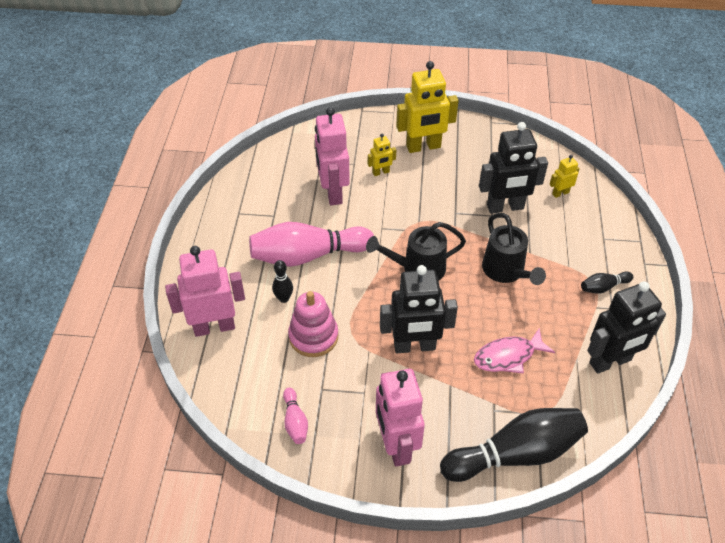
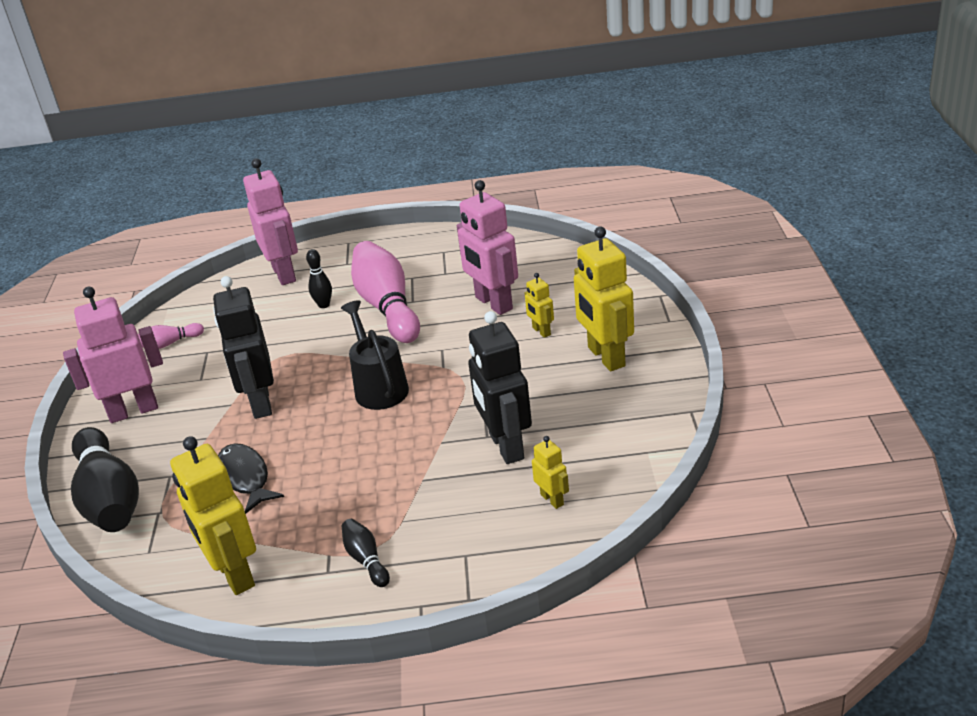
camera: 85 degrees right, 15 degrees down
(313, 336) = (273, 333): pink stacking toy -> none
(333, 192) = (493, 303): pink robot -> pink robot turned 105 degrees counterclockwise
(506, 272) = (383, 461): black watering can -> none
(508, 356) = (245, 478): pink fish -> black fish
(610, 362) = (234, 574): black robot -> yellow robot

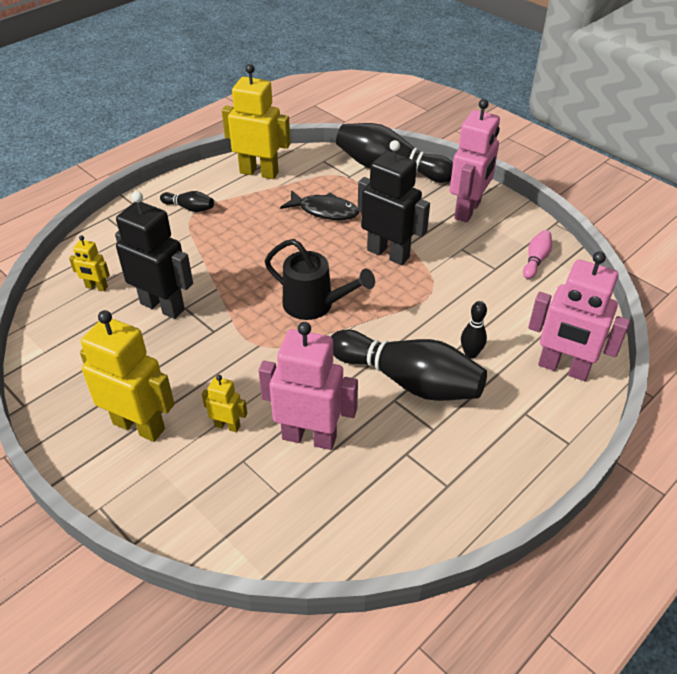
camera: 135 degrees right, 10 degrees up
(387, 307) = (409, 381): pink bowling pin -> black bowling pin

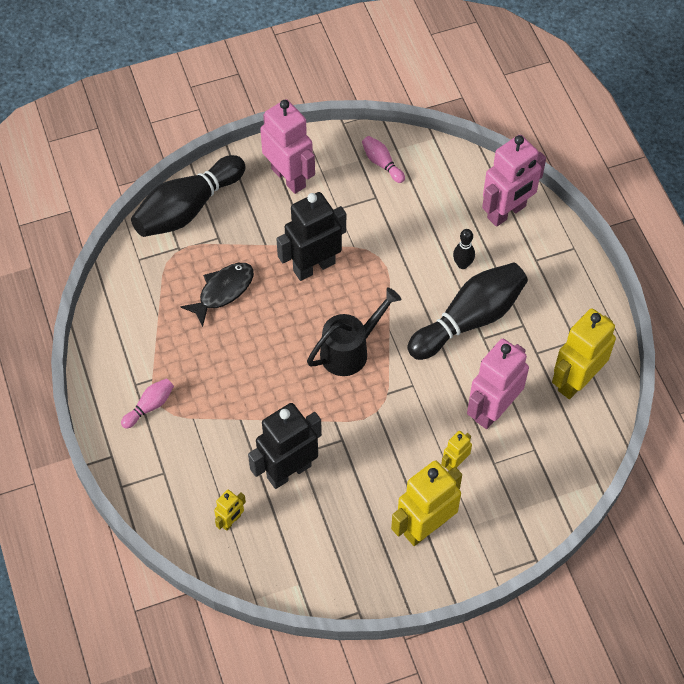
camera: 65 degrees left, 15 degrees up
(189, 208) = (150, 406): black bowling pin -> pink bowling pin
(259, 172) = (125, 324): yellow robot -> yellow robot (576, 381)

